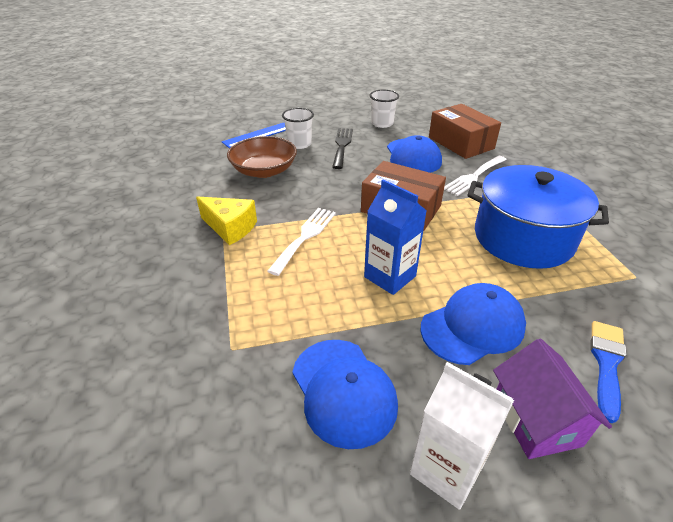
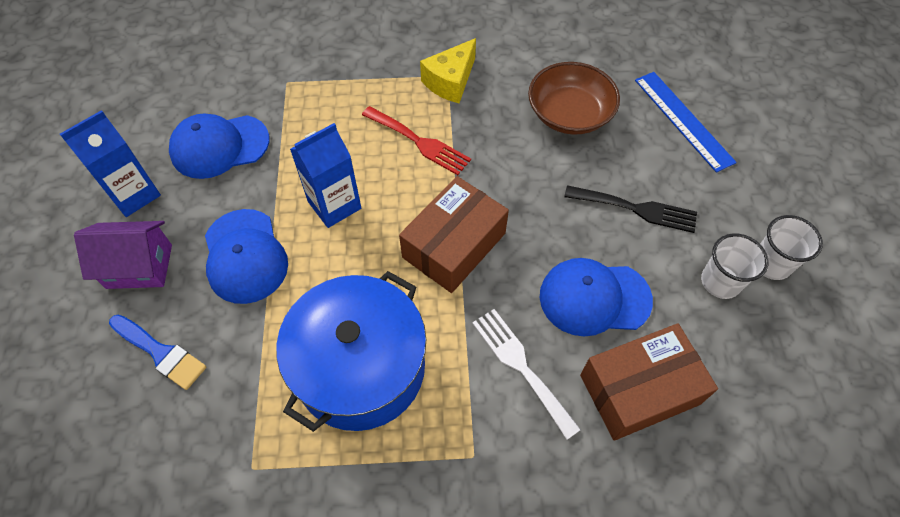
camera: 100 degrees right, 20 degrees up
(299, 144) = (644, 157): white cup -> white cup (771, 263)
(305, 237) = (419, 142): white fork -> red fork
(446, 469) = (134, 194): white carton -> blue carton

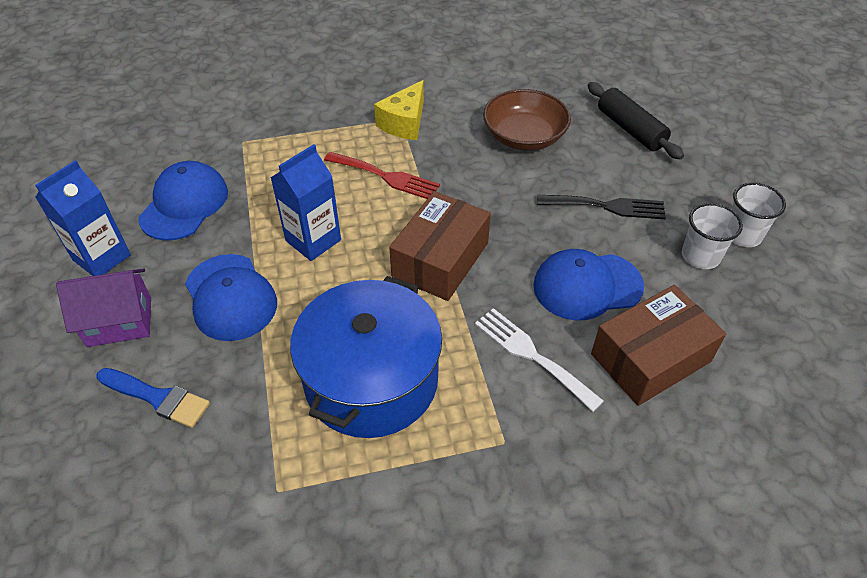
camera: 10 degrees left, 10 degrees down
(219, 146) = (184, 204): blue cap -> blue cap turned 135 degrees clockwise
(683, 120) = (630, 129): blue ruler -> black rolling pin

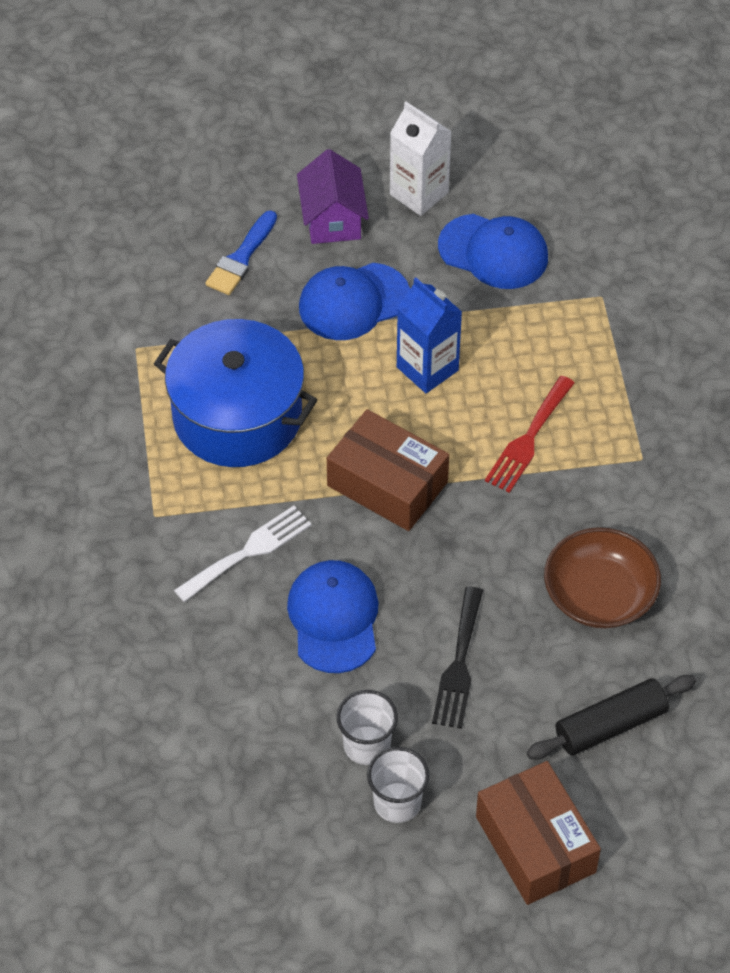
camera: 95 degrees right, 5 degrees up
(102, 257) = (419, 193): blue carton -> white carton
(404, 123) = (632, 463): yellow cheese -> none
(650, 358) = (230, 657): brown box -> brown box (535, 844)

